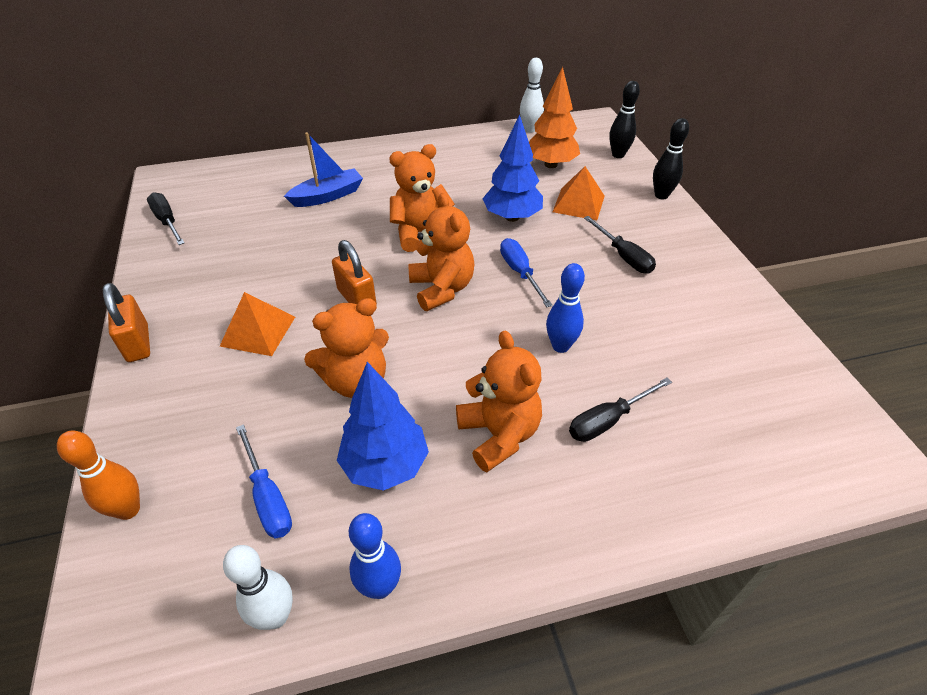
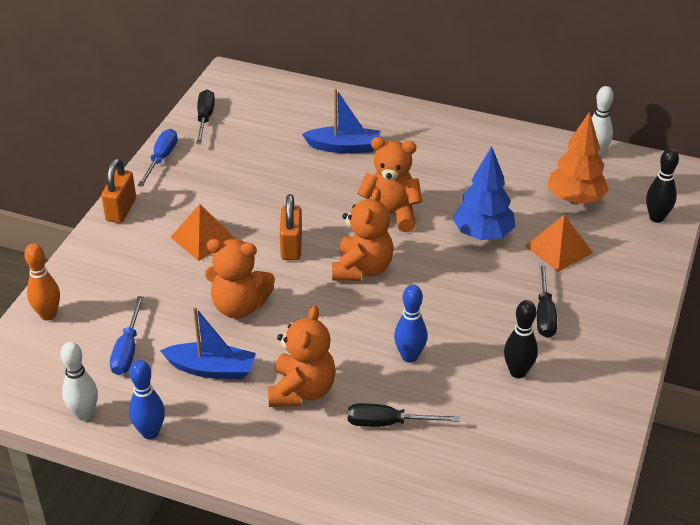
camera: 35 degrees right, 5 degrees down
(385, 465) = (211, 369): blue tree -> blue boat
(520, 272) = (438, 285): blue screwdriver -> blue screwdriver (161, 159)
(661, 195) = (650, 276): black bowling pin -> black bowling pin (518, 372)

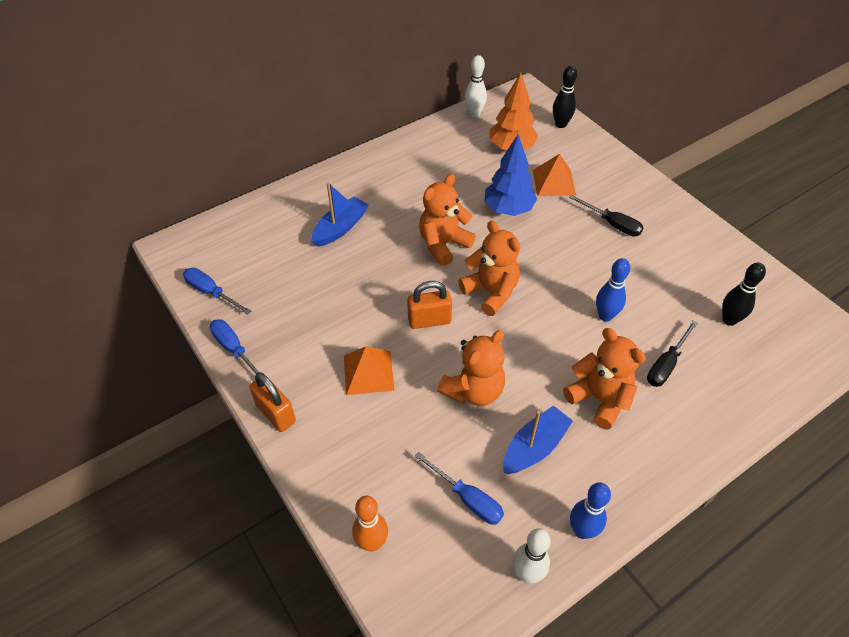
camera: 55 degrees left, 10 degrees up
(205, 118) = (211, 292): black screwdriver -> blue screwdriver
(291, 246) = (429, 320): orange padlock -> orange padlock turned 45 degrees counterclockwise
(518, 372) = (659, 268): black bowling pin -> black bowling pin (729, 320)

